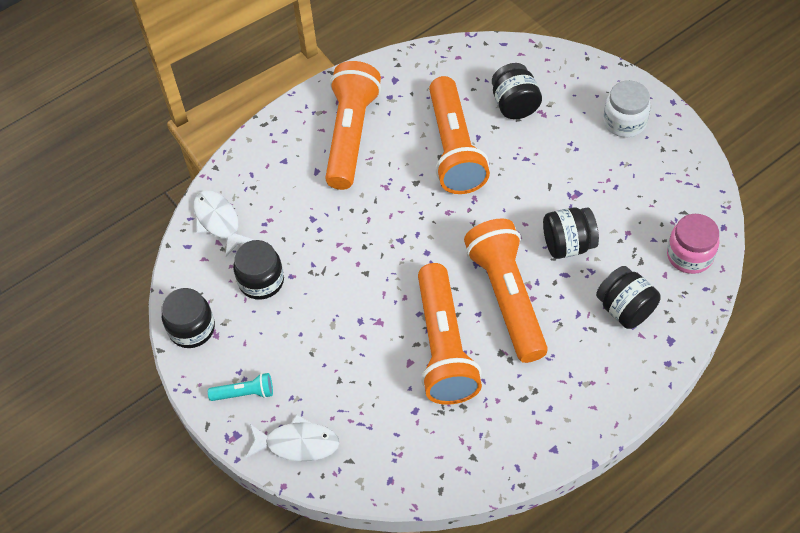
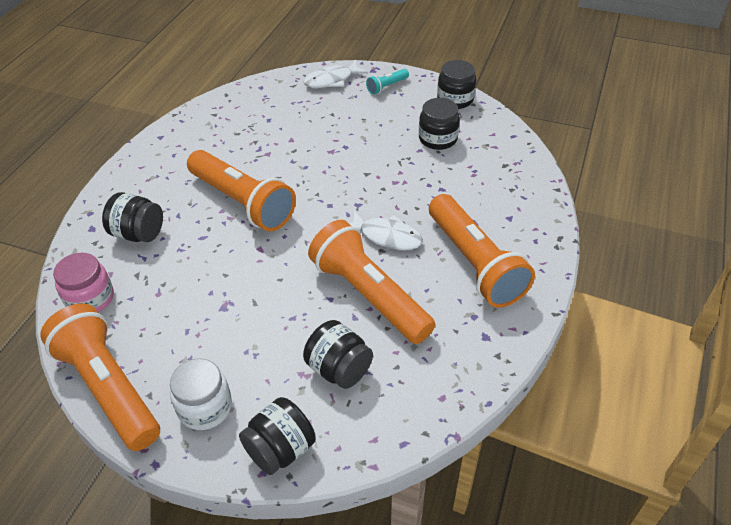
camera: 145 degrees right, 10 degrees down
(218, 221) = (509, 158): white fish -> white fish (387, 236)
(444, 346) = (272, 156): orange flashlight -> orange flashlight (109, 387)
(568, 245) = (210, 260): black jar -> black jar (280, 449)

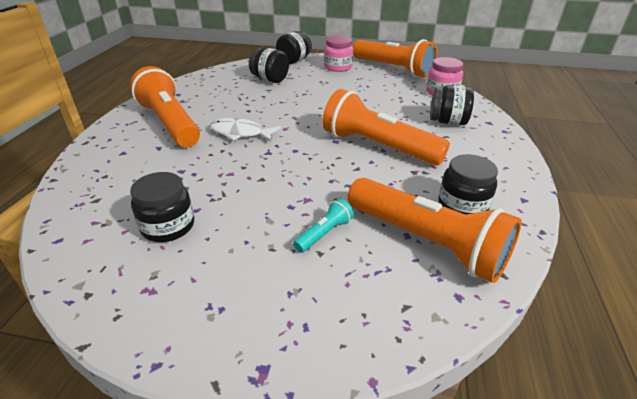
camera: 170 degrees right, 10 degrees down
(205, 407) = (338, 67): white jar -> pink jar
(331, 80) = (340, 328): white fish -> none
(369, 295) = (254, 104): orange flashlight -> orange flashlight (427, 242)
(387, 87) = (234, 321): turquoise flashlight -> turquoise flashlight (324, 233)
(455, 99) = (115, 301): black jar -> black jar (462, 205)

